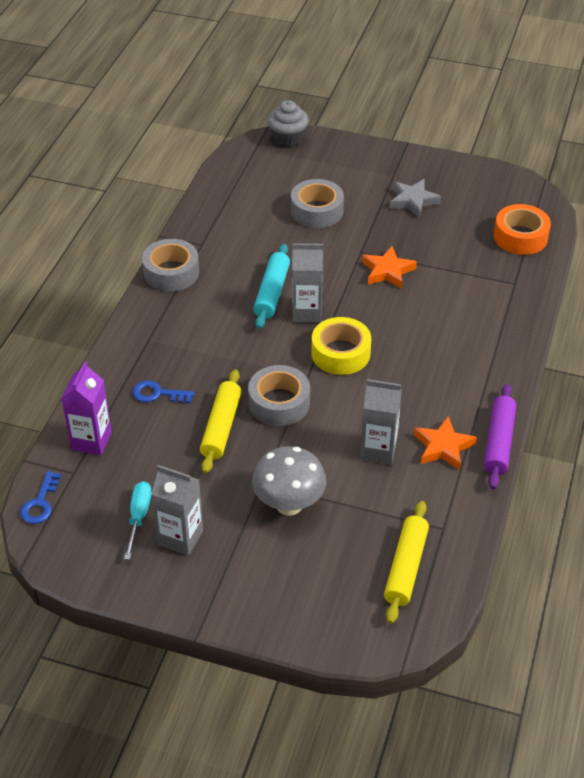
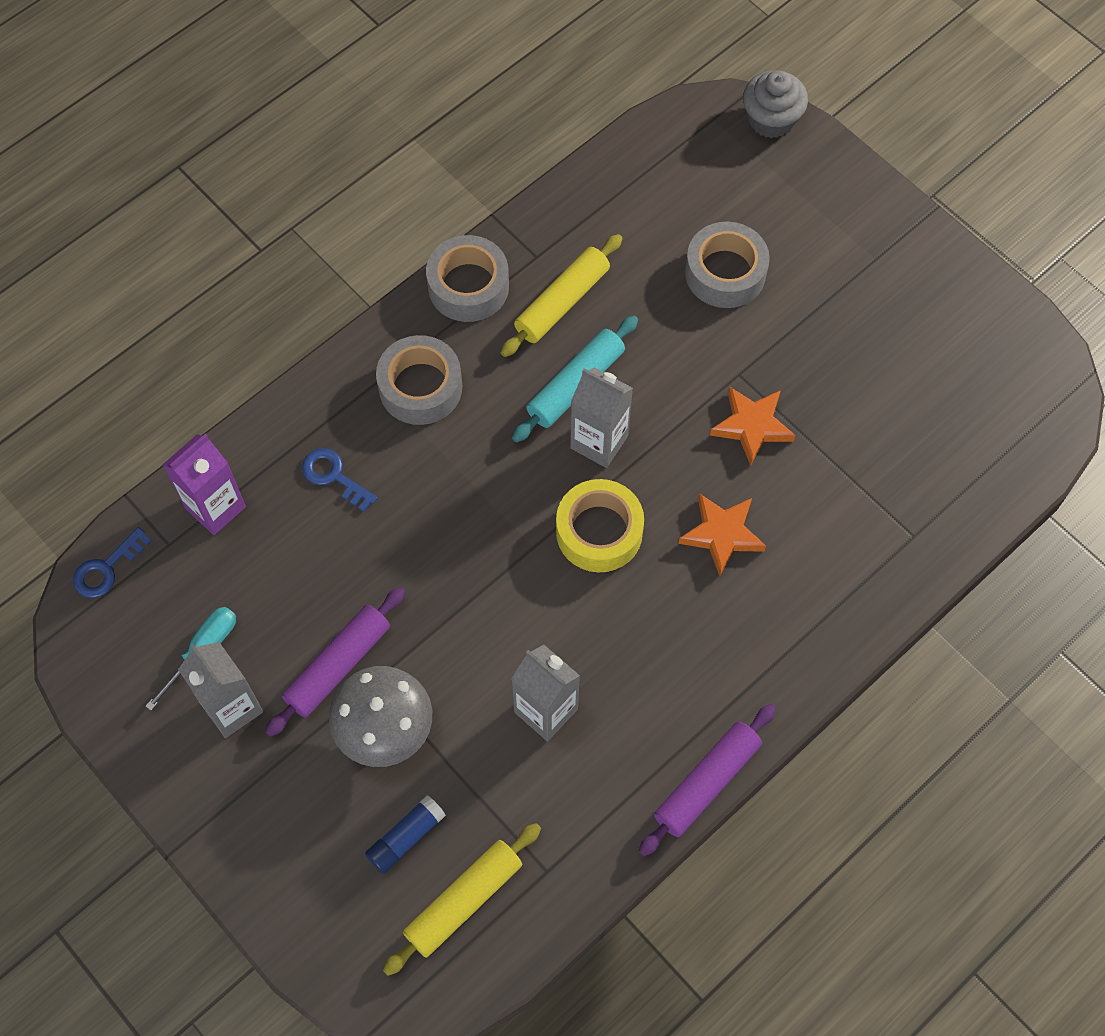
camera: 30 degrees right, 20 degrees up
(221, 427) = (378, 569): yellow rolling pin -> yellow rolling pin (562, 302)
(233, 485) = (338, 665): none -> purple rolling pin
(279, 403) = (471, 570): grey tape -> grey tape (420, 387)
(344, 552) = (406, 837): none -> blue glue stick
(413, 201) = (871, 319): grey star -> none
(443, 447) = (630, 750): orange star -> orange star (722, 534)
(520, 237) = (979, 459): orange tape -> none

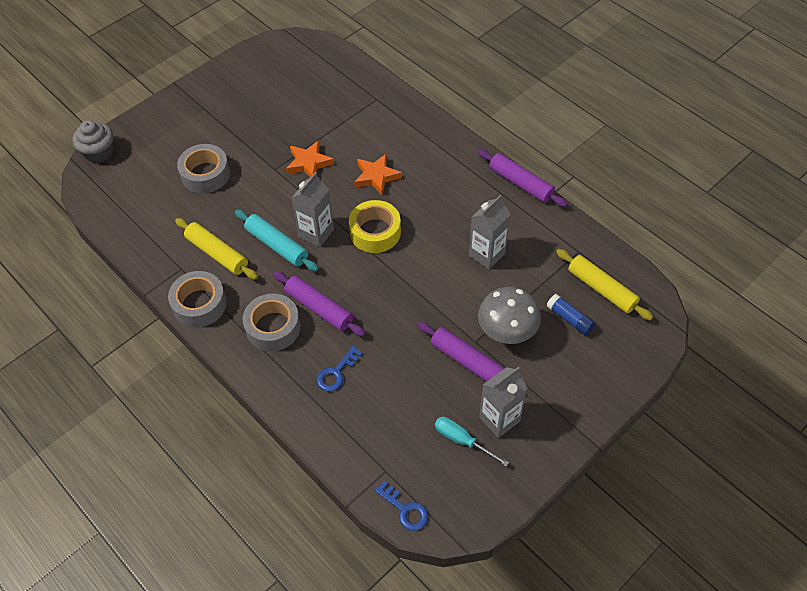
camera: 90 degrees left, 10 degrees down
(215, 507) = (358, 443): purple carton -> none
(451, 450) = (319, 308): none -> purple rolling pin

